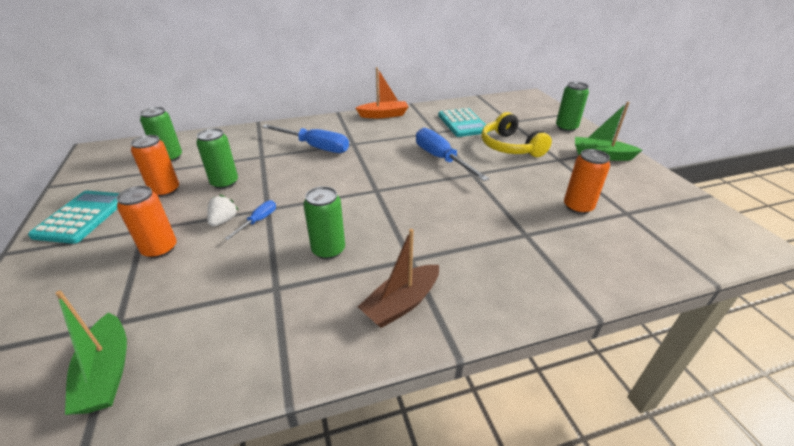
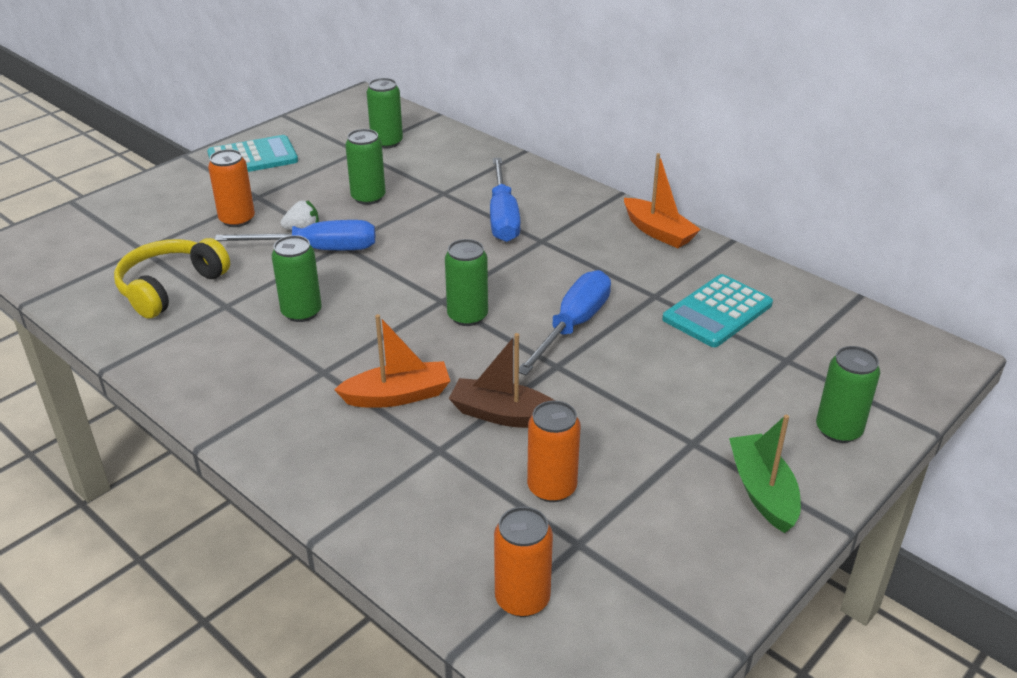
camera: 60 degrees right, 0 degrees up
(107, 372) = (93, 273): green boat -> none
(165, 190) = (326, 173): orange can -> orange can (522, 599)
(258, 221) = (317, 249): blue screwdriver -> blue screwdriver, size x2.02
(401, 186) = (467, 316): none -> green can
(401, 303) = (249, 388): brown boat -> brown boat (504, 415)
(461, 235) = (397, 396): none -> orange boat
(510, 147) = (683, 381): yellow headphones -> yellow headphones (170, 287)

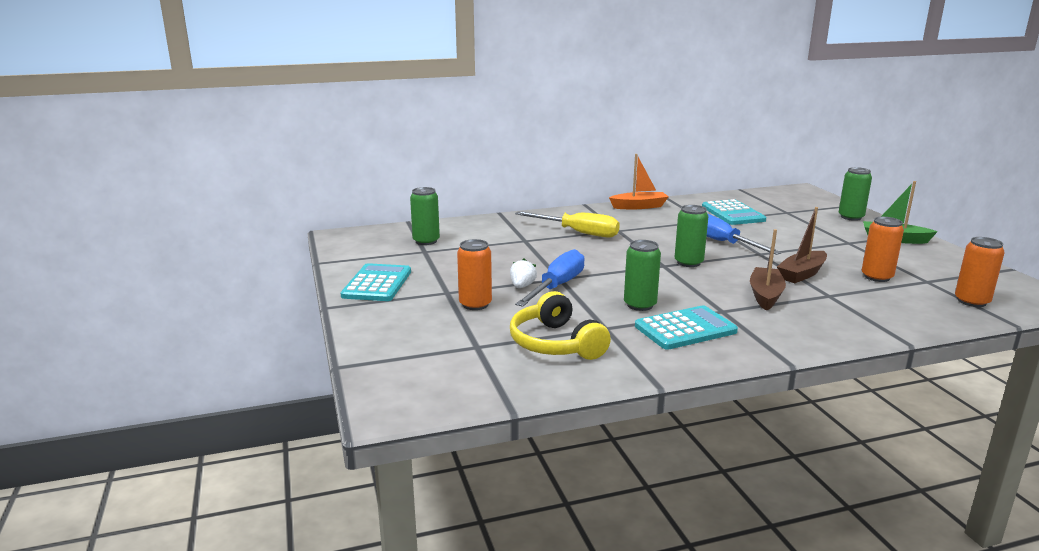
camera: 60 degrees left, 15 degrees down
(253, 356) = (685, 329): none -> turquoise calculator
(368, 197) = (501, 260): green can -> none
(397, 396) = (765, 295): orange boat -> brown boat
(503, 217) = (578, 233): blue screwdriver -> yellow screwdriver

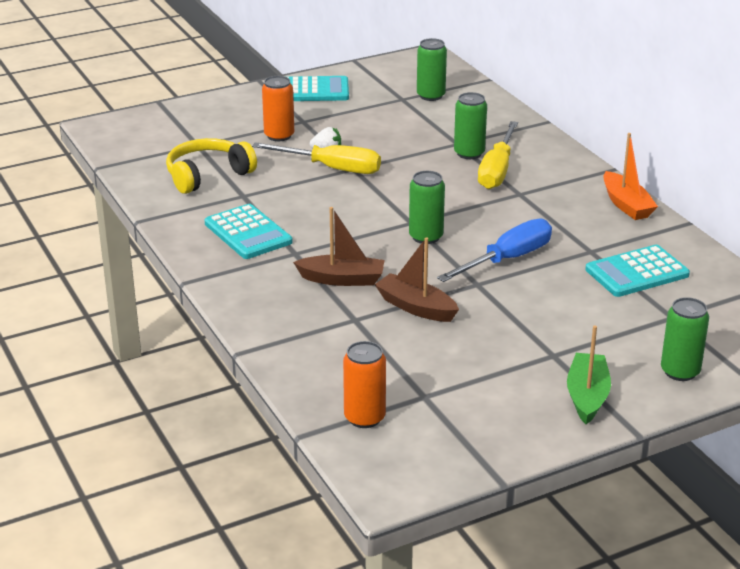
camera: 80 degrees right, 10 degrees up
(557, 286) = (332, 168): blue screwdriver -> yellow screwdriver
(640, 305) = (298, 210): green can -> green can (469, 153)
(877, 277) = (425, 359): orange can -> none

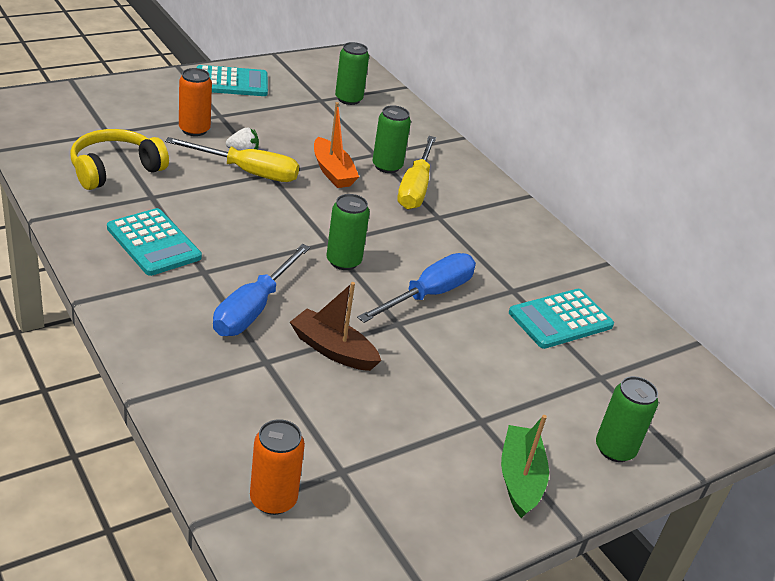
camera: 10 degrees left, 5 degrees up
(342, 279) = (253, 308): brown boat -> blue screwdriver
(626, 205) = (544, 238): orange boat -> orange boat (332, 172)

